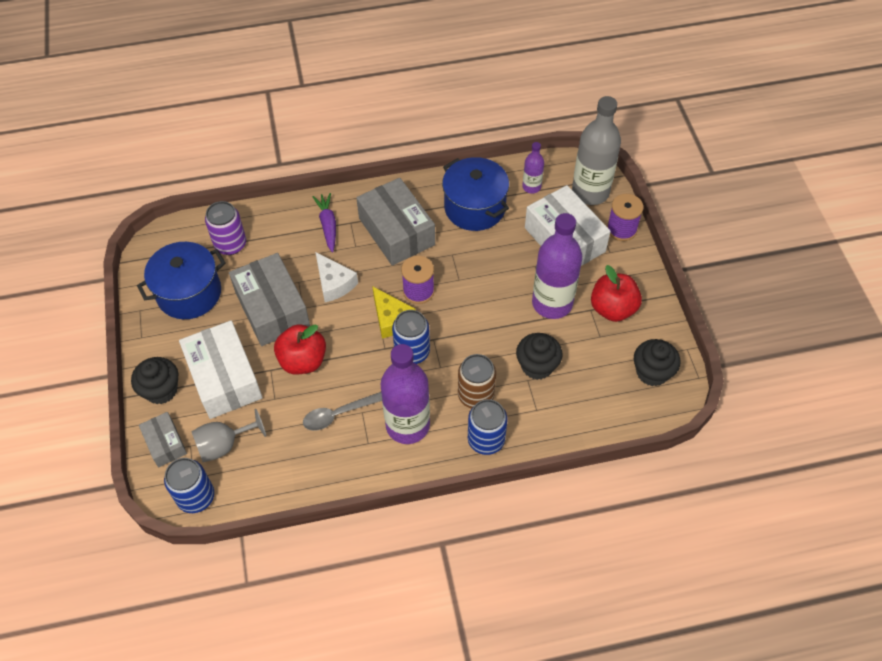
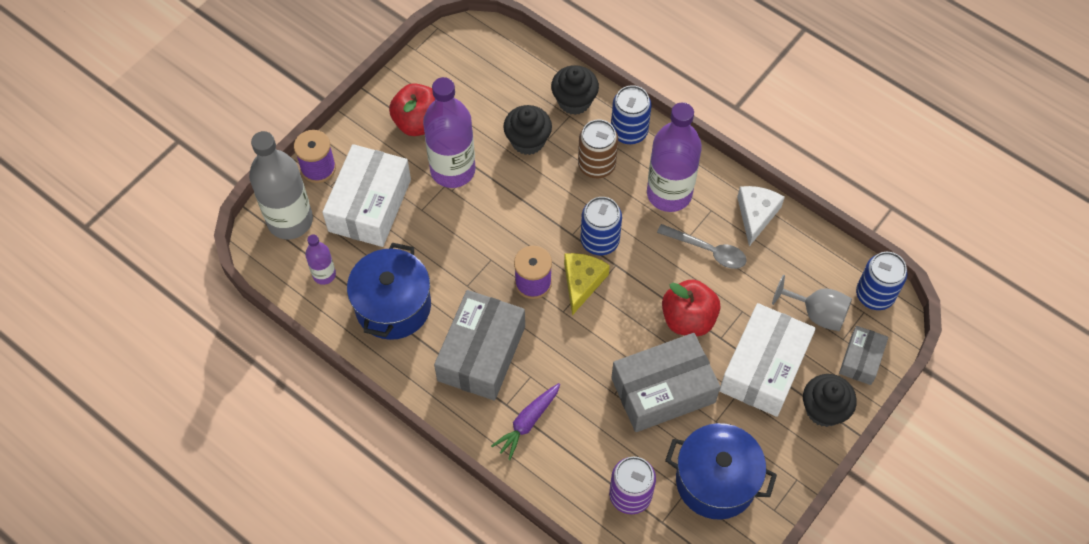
camera: 130 degrees left, 5 degrees up
(272, 309) = (663, 390): grey box -> grey box turned 45 degrees clockwise
(334, 283) = (588, 360): white cheese -> white cheese (756, 215)
(652, 372) = (460, 60): black cupcake -> black cupcake (574, 101)

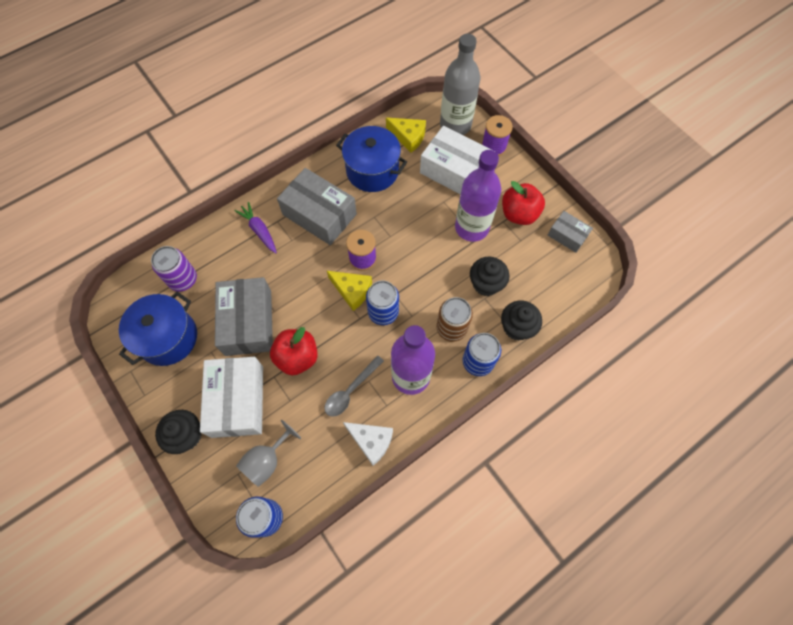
camera: 105 degrees right, 5 degrees up
(324, 275) = (408, 137): purple bottle -> yellow cheese
(764, 368) = (237, 401): white box -> white box turned 45 degrees clockwise
(861, 359) = (215, 482): grey box -> grey box (567, 235)

